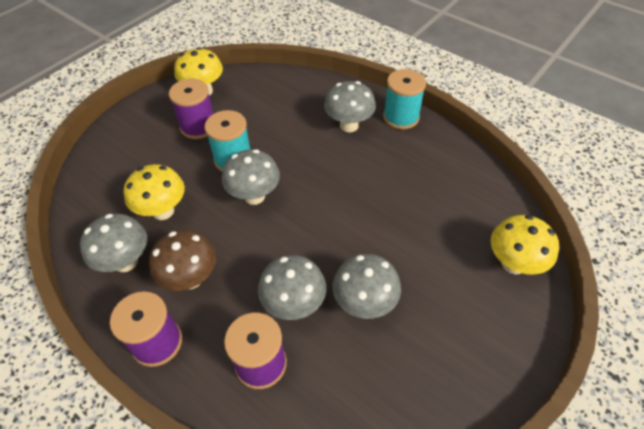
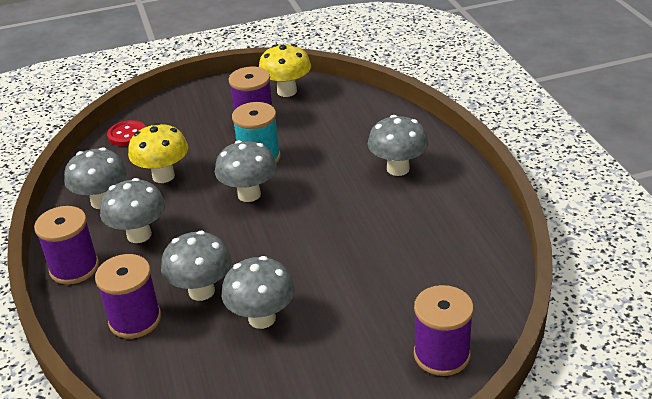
camera: 35 degrees right, 15 degrees down
(92, 185) = (127, 135): none -> red button
(191, 278) = (139, 235): brown mushroom -> grey mushroom
(401, 117) = (461, 180): turquoise spool -> none
(513, 264) = (441, 354): yellow mushroom -> purple spool

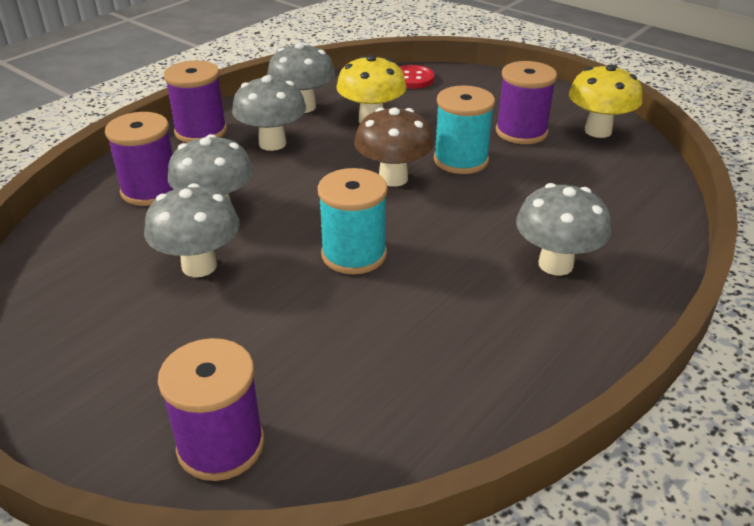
camera: 55 degrees right, 0 degrees up
(249, 194) = (393, 178): grey mushroom -> brown mushroom
(316, 242) = (354, 254): none -> turquoise spool

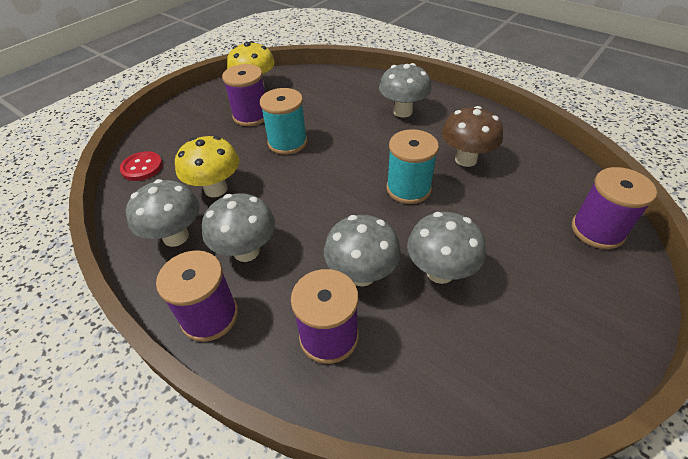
camera: 90 degrees left, 10 degrees up
(393, 178) = (311, 174): brown mushroom -> brown mushroom (466, 159)

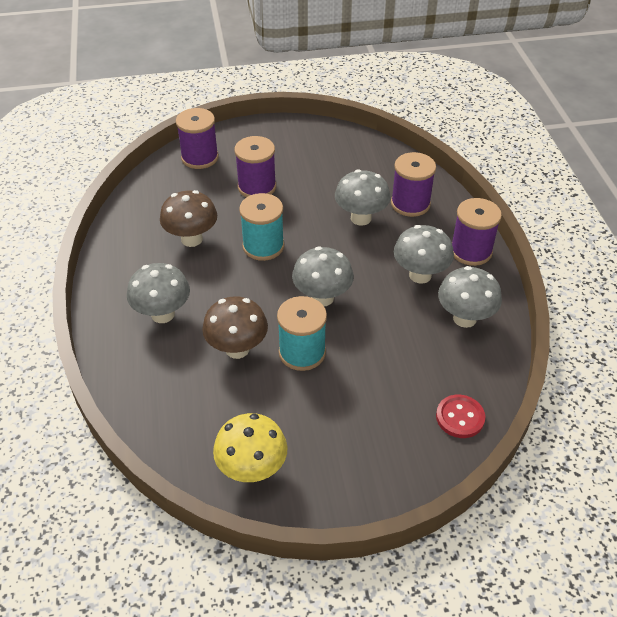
camera: 140 degrees left, 0 degrees up
(216, 189) = (406, 343): yellow mushroom -> none
(251, 116) = (302, 417): purple spool -> purple spool (257, 187)
(331, 122) = (237, 349): none -> brown mushroom
(440, 272) = (315, 193): grey mushroom -> grey mushroom (322, 298)

